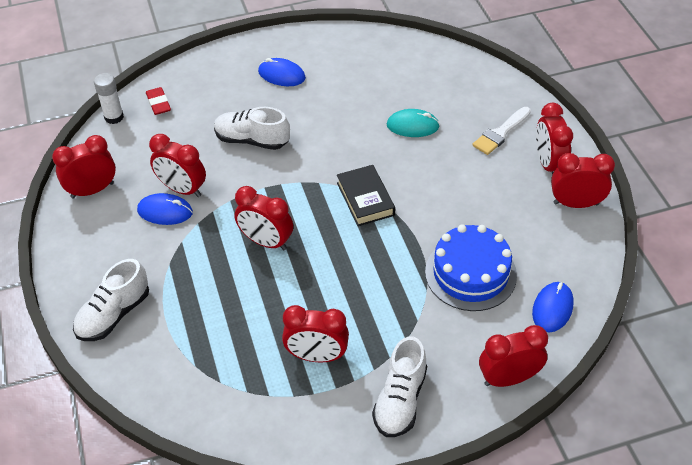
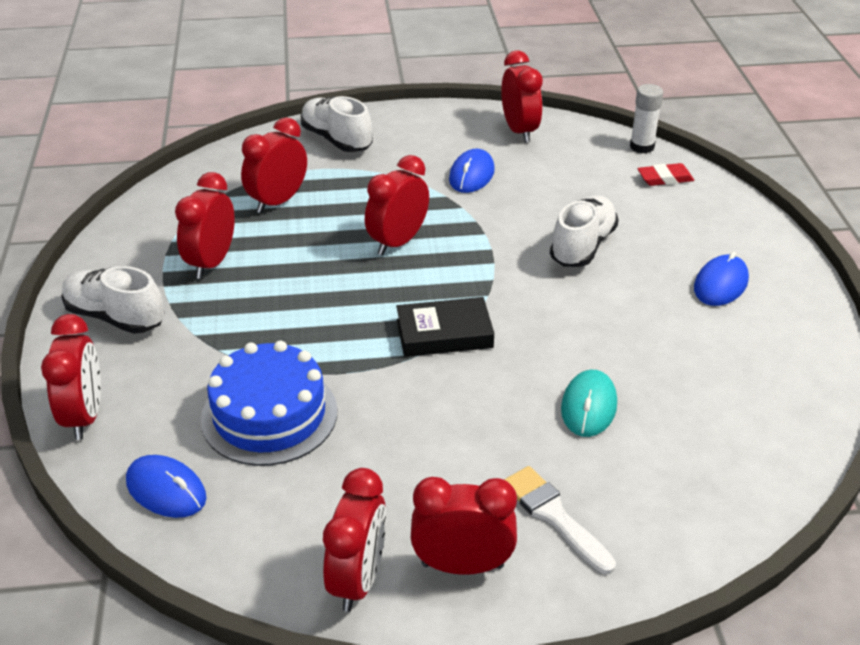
camera: 100 degrees right, 10 degrees down
(182, 189) = (505, 188): red clock -> red clock (278, 201)

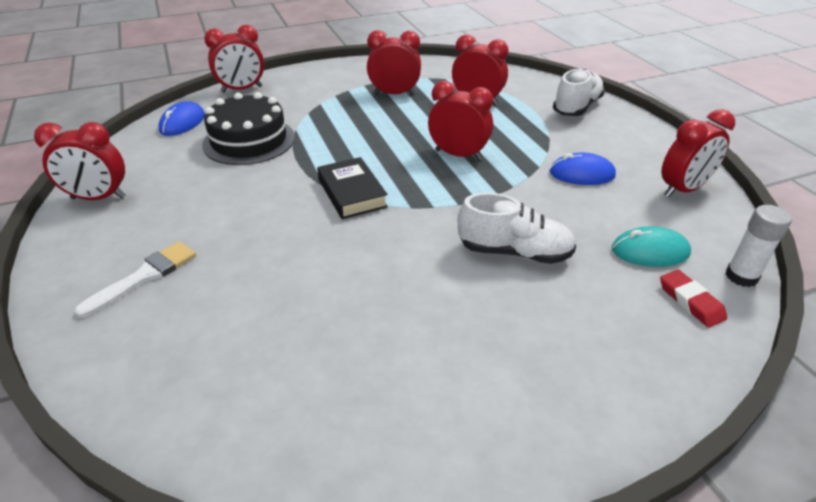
camera: 75 degrees right, 0 degrees up
(115, 317) = (329, 78): white shoe -> none
(269, 414) = (249, 140): blue cake -> black cake
(462, 565) = (101, 238): red clock -> none
(588, 406) = (276, 282): turquoise mouse -> turquoise mouse (650, 251)
(720, 284) = (505, 366): blue mouse -> none

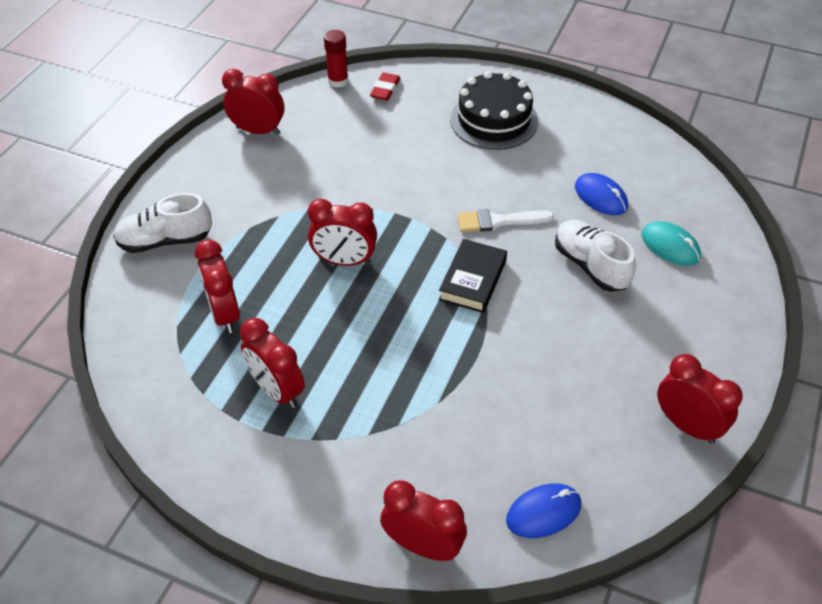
camera: 135 degrees left, 10 degrees up
(144, 276) = (680, 302): white brush -> white brush (499, 221)
(249, 140) = (497, 417): black cake -> black cake (494, 120)
(458, 155) = (344, 261): red clock -> red clock turned 60 degrees counterclockwise
(514, 252) = (428, 165): white shoe -> white shoe (590, 265)
(581, 174) = (293, 182): blue mouse -> blue mouse (600, 197)
(650, 251) = (355, 117): turquoise mouse -> turquoise mouse (670, 246)
(741, 276) = (338, 81): white glue stick -> red glue stick

